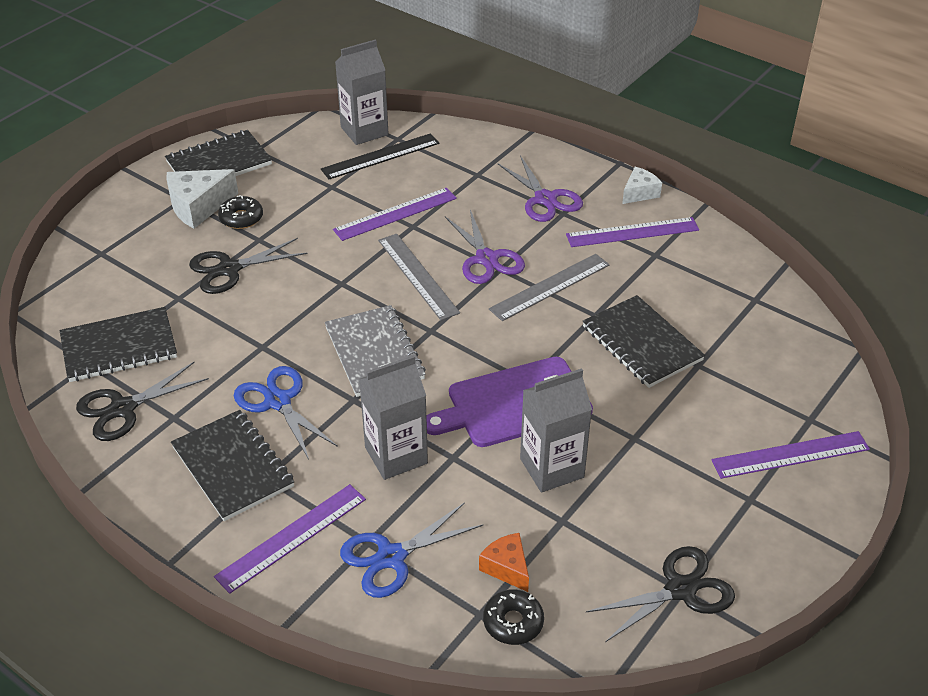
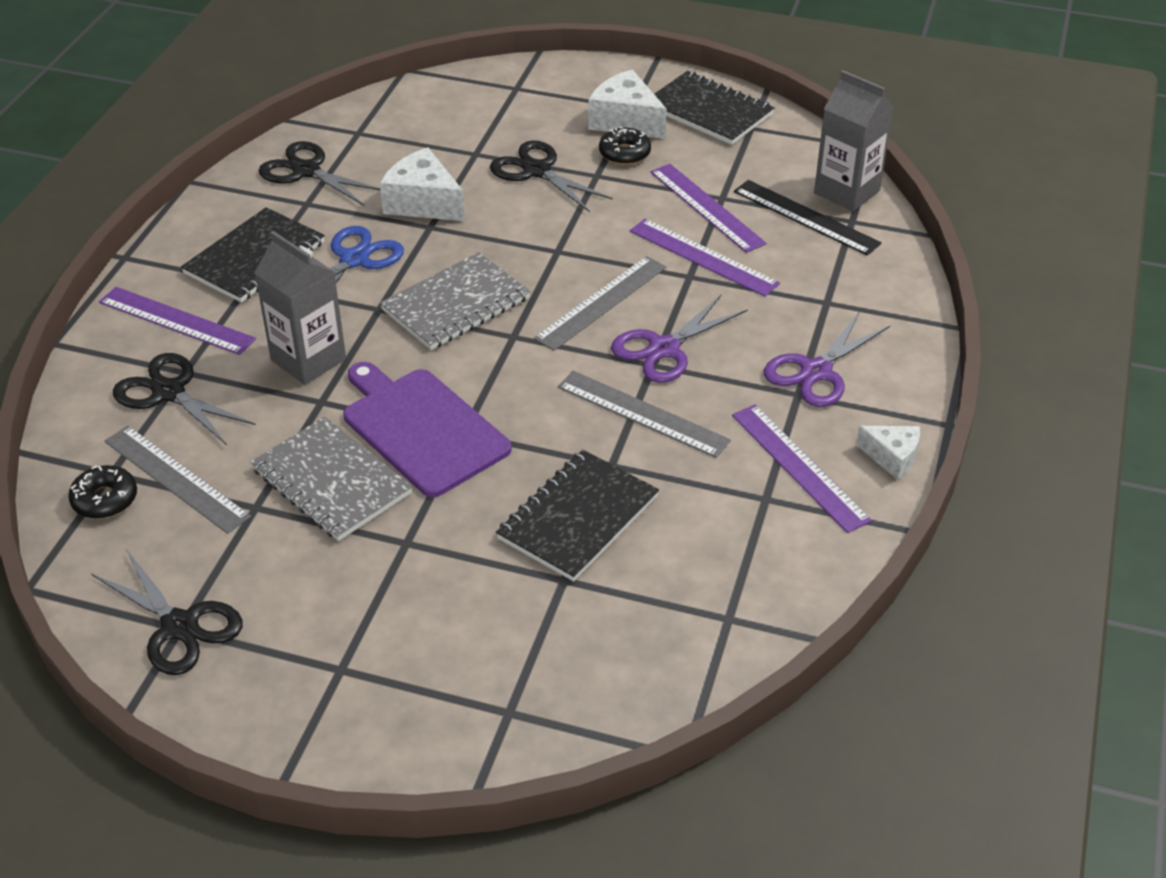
camera: 70 degrees right, 0 degrees up
(119, 347) = (387, 142): black notebook -> none
(226, 343) = (423, 202): none -> white cheese
(391, 557) = (169, 392): blue scissors -> black scissors
(507, 568) = (176, 478): orange cheese -> grey ruler
(552, 468) = (331, 481): grey carton -> grey notebook
(790, 455) = (432, 699): purple ruler -> purple ruler (706, 207)

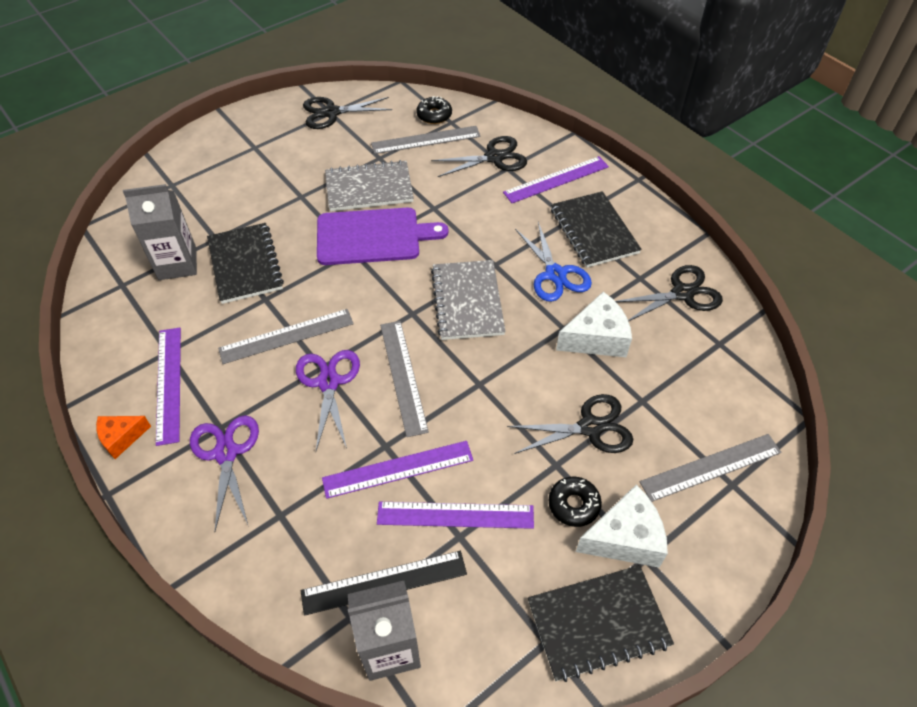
camera: 125 degrees right, 10 degrees up
(308, 360) = (473, 216): grey carton -> grey carton (177, 264)
(510, 101) = (711, 467): none -> grey ruler
(799, 467) = (169, 384): purple ruler -> purple ruler turned 75 degrees clockwise
(892, 457) = (122, 438): white cheese -> orange cheese

